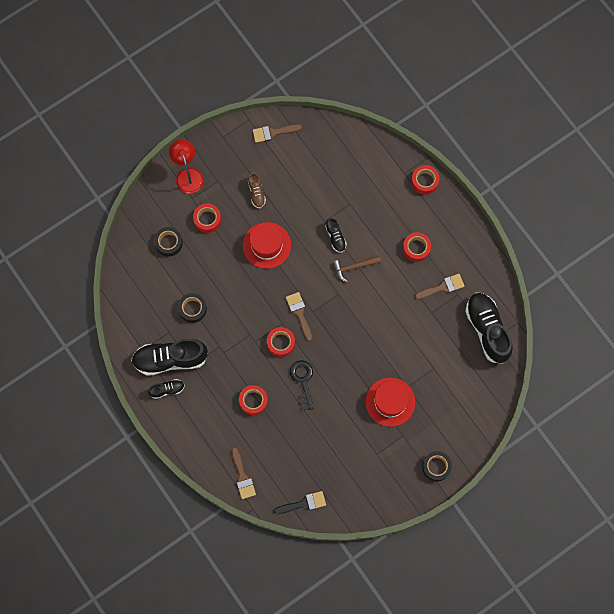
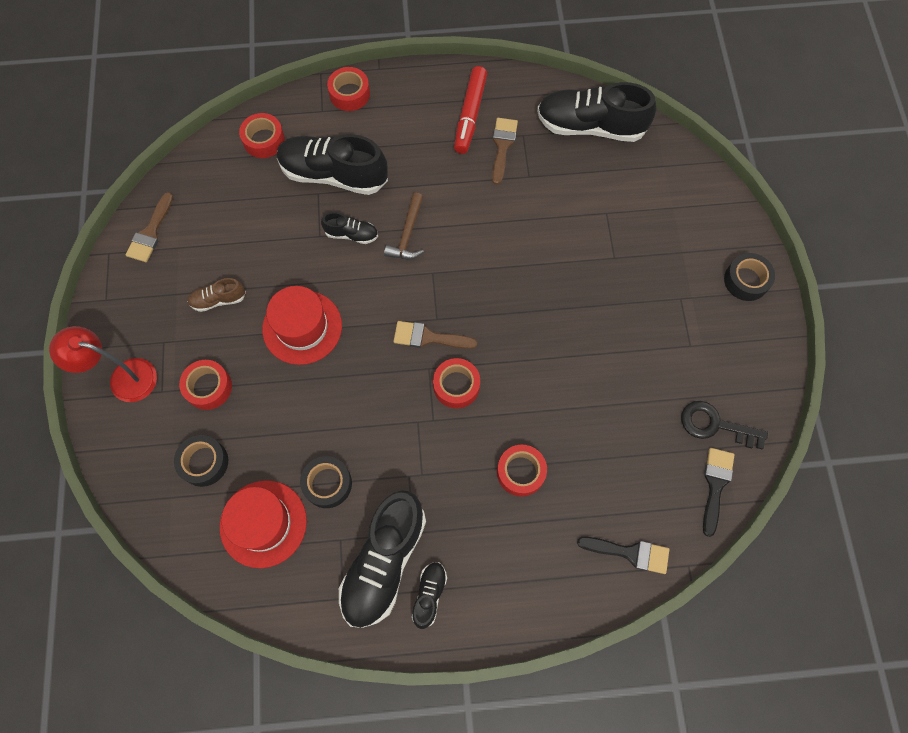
camera: 60 degrees left, 5 degrees down
(242, 477) = (630, 553): brown brush -> black brush
(256, 193) = (218, 300): brown shoe -> brown shoe turned 150 degrees clockwise
(303, 381) = (530, 386): black key -> black key (715, 425)
(366, 205) = (333, 174): none -> black shoe
(390, 402) = (624, 289): red hat -> red hat (263, 523)
(416, 248) = (431, 148): red tape -> red tape (264, 140)
(452, 257) = (470, 115): none -> red marker

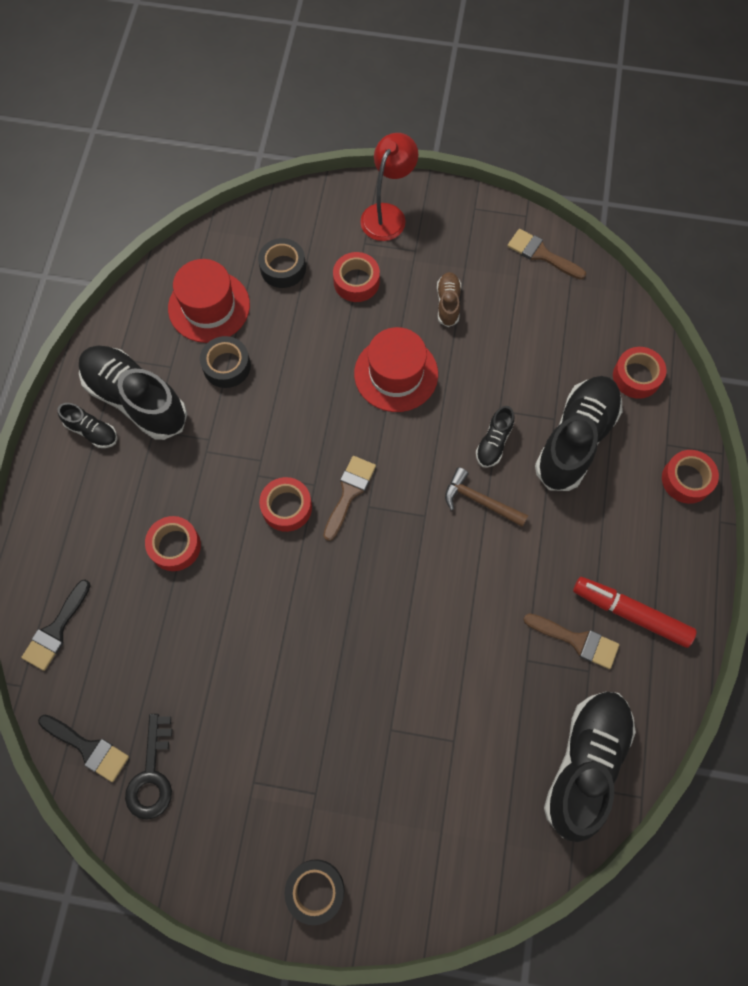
camera: 105 degrees right, 0 degrees up
(715, 425) = (152, 775): black key -> black key turned 150 degrees clockwise

